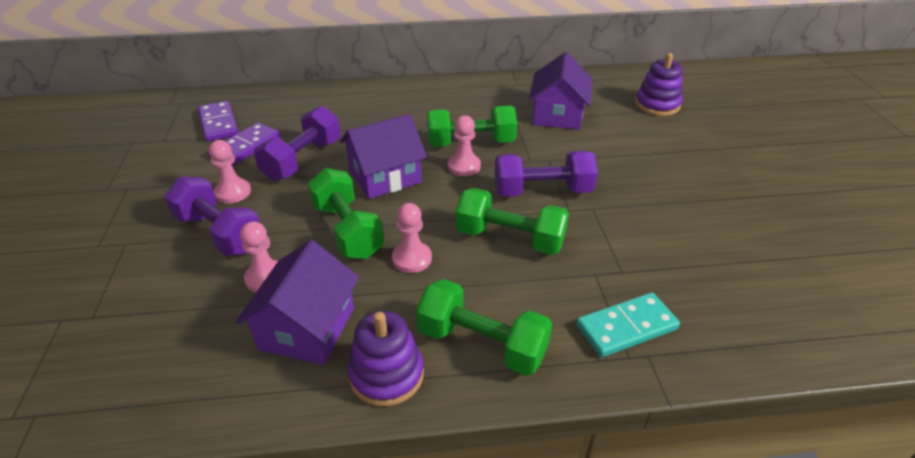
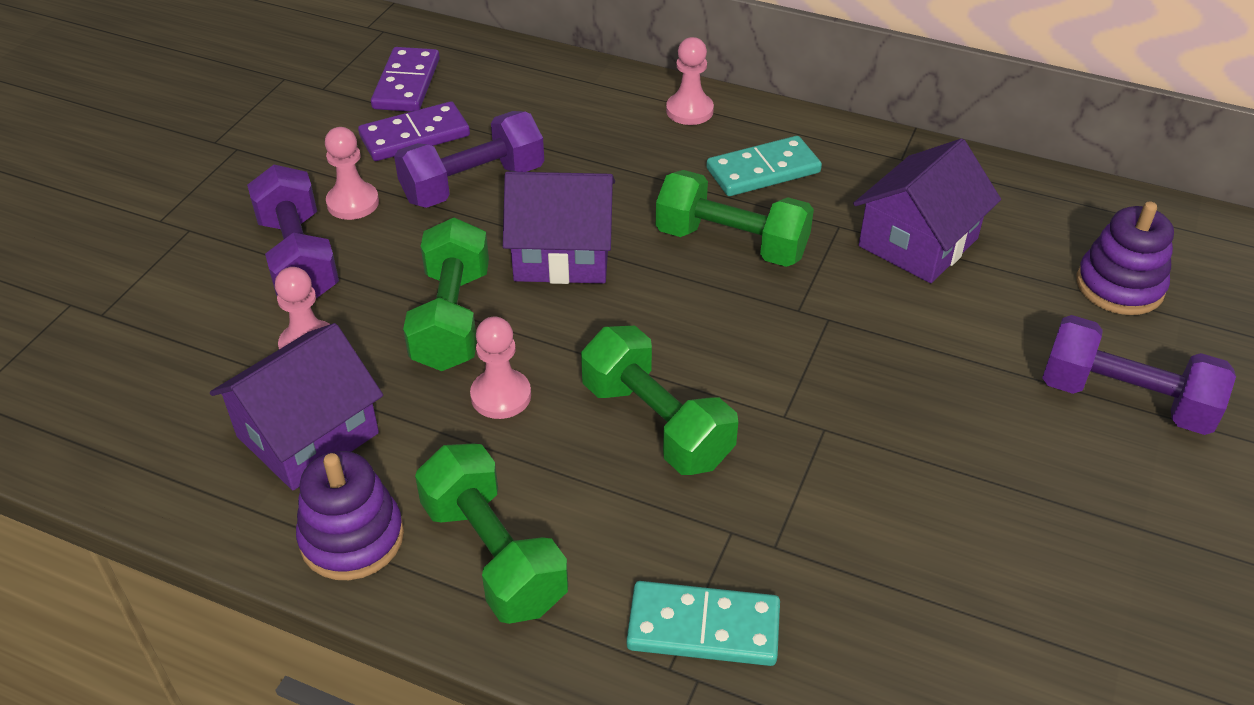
camera: 30 degrees right, 5 degrees up
(457, 107) = (763, 170): none -> turquoise domino
(464, 166) = (688, 280): pink pawn -> pink pawn (689, 111)
(542, 191) = (771, 368): purple dumbbell -> purple dumbbell (1125, 400)

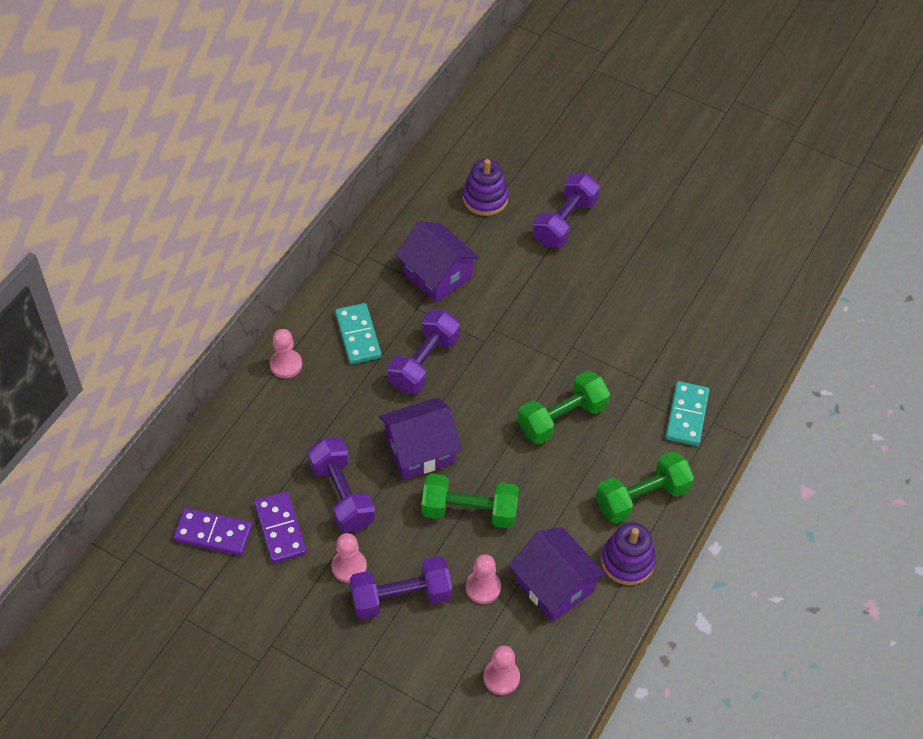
camera: 85 degrees left, 10 degrees up
(501, 396) = (534, 489): pink pawn -> pink pawn (501, 677)
(562, 254) = (420, 450): purple house -> purple house turned 60 degrees clockwise
(731, 243) = (424, 363): green dumbbell -> purple dumbbell

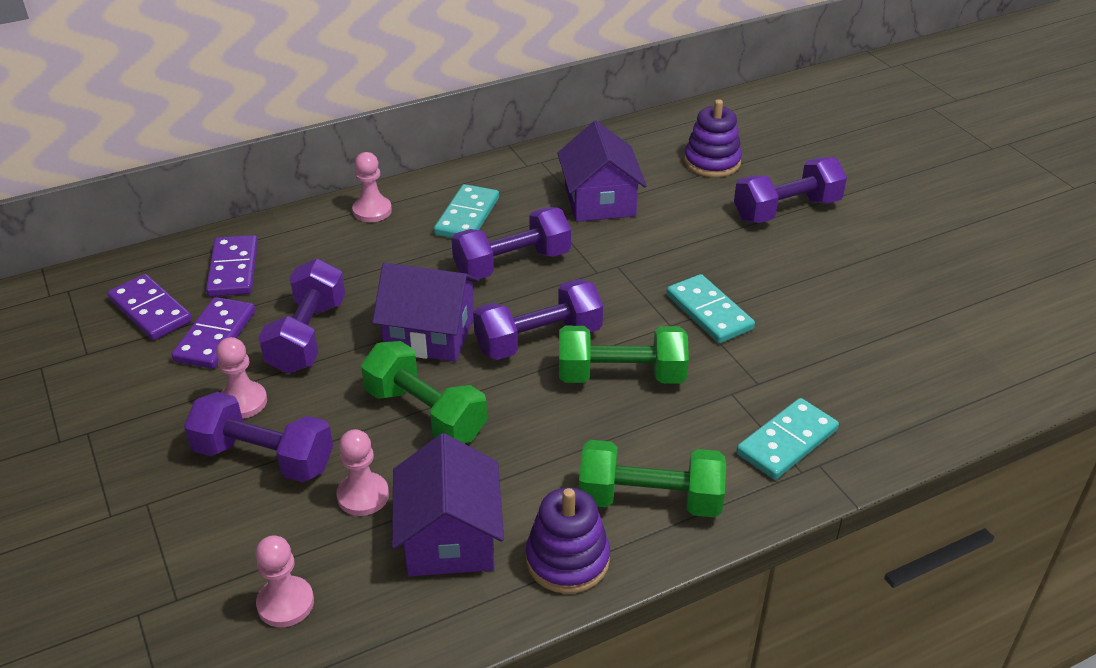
camera: 35 degrees right, 15 degrees down
(236, 468) = (233, 269): none -> purple domino
(491, 417) = (538, 340): none -> purple dumbbell
(577, 339) = (709, 312): none -> turquoise domino

